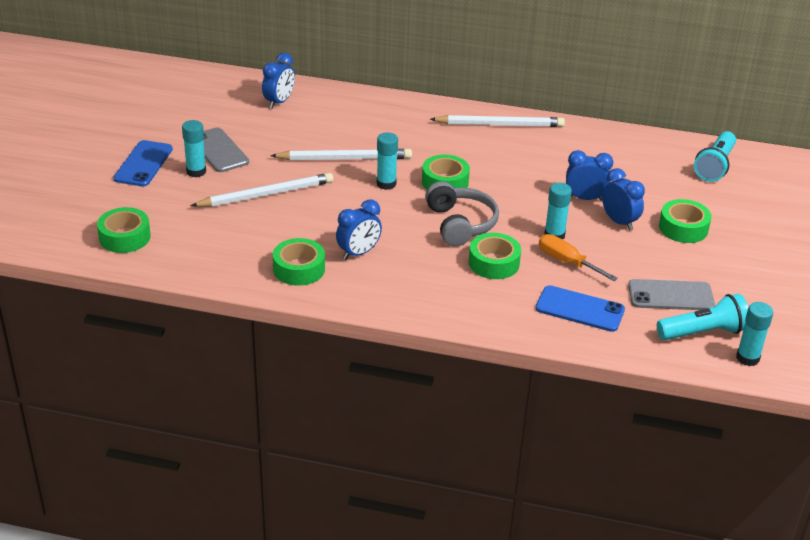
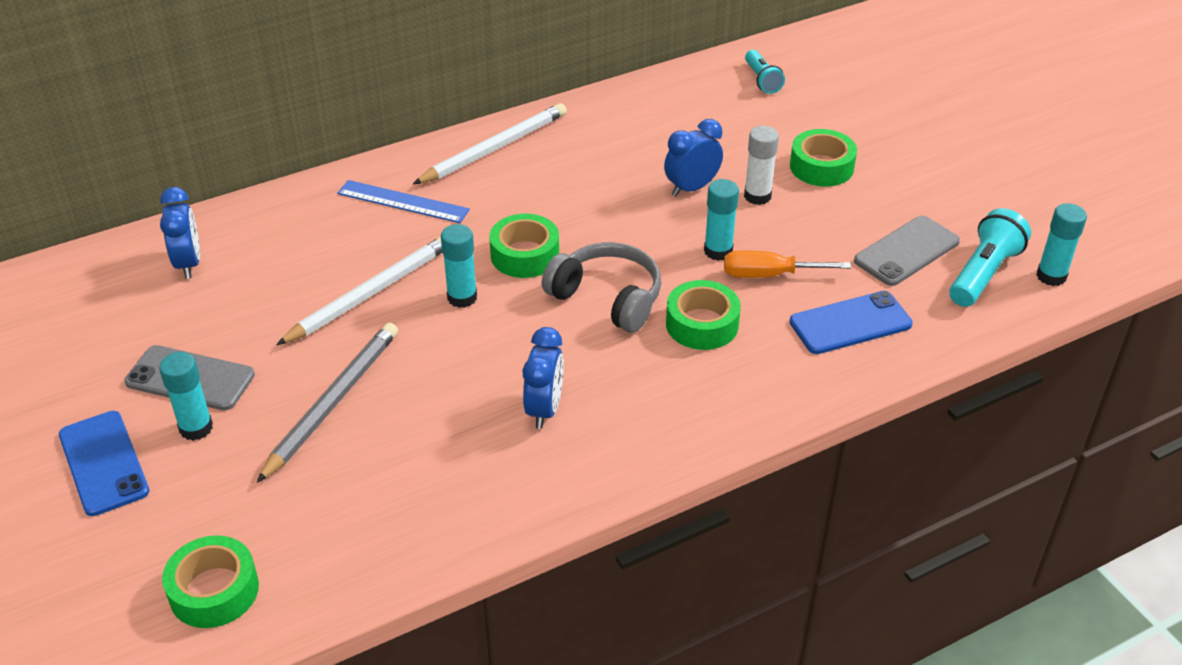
camera: 40 degrees left, 5 degrees up
(266, 194) = (332, 402): white pencil -> grey pencil
(299, 269) = (502, 478): green tape -> none
(416, 126) = (403, 202): none -> blue ruler
(619, 222) = (757, 196): blue clock -> white glue stick
(715, 166) = (762, 80): turquoise flashlight -> turquoise flashlight, size x0.64

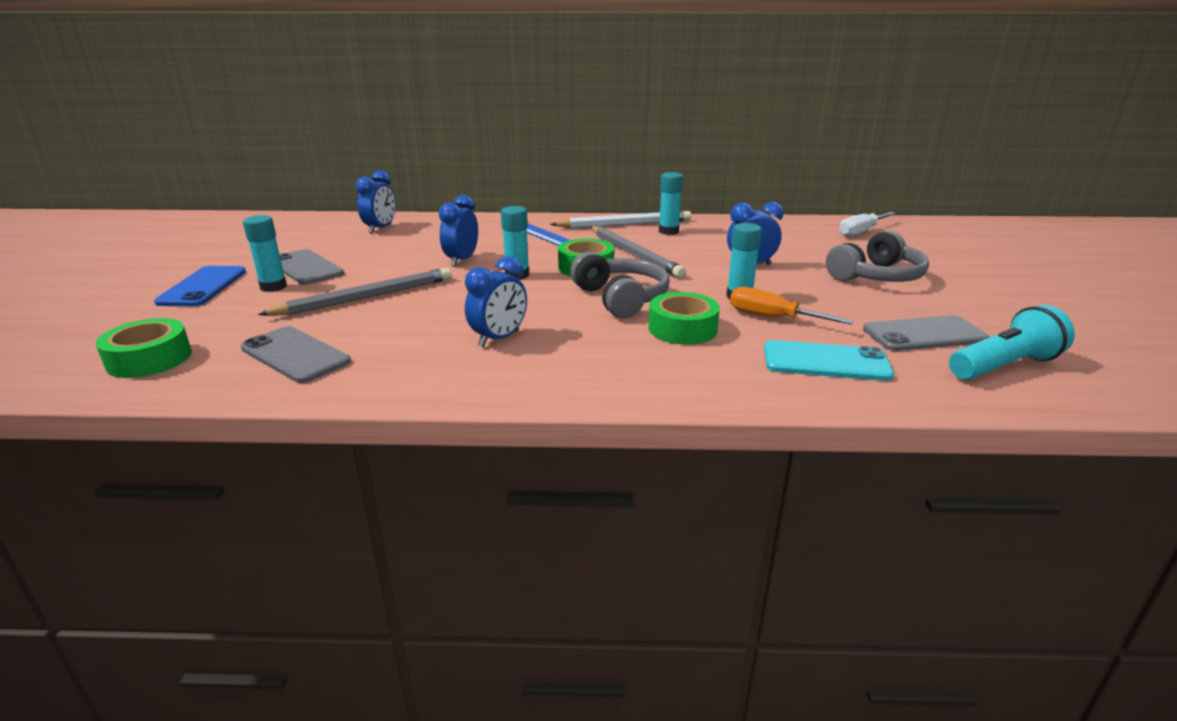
camera: 30 degrees right, 15 degrees down
(365, 517) = (295, 355): none -> grey phone
(370, 293) = (462, 260): white pencil -> blue clock
(556, 210) = (634, 254): none -> grey pencil
(757, 196) = (803, 279): white glue stick -> none
(762, 80) = (860, 232): turquoise flashlight -> white screwdriver
(821, 167) = (876, 276): green tape -> grey headphones
(850, 323) = (826, 362): blue phone -> turquoise phone
(1051, 276) = (1091, 387): turquoise glue stick -> turquoise glue stick (668, 231)

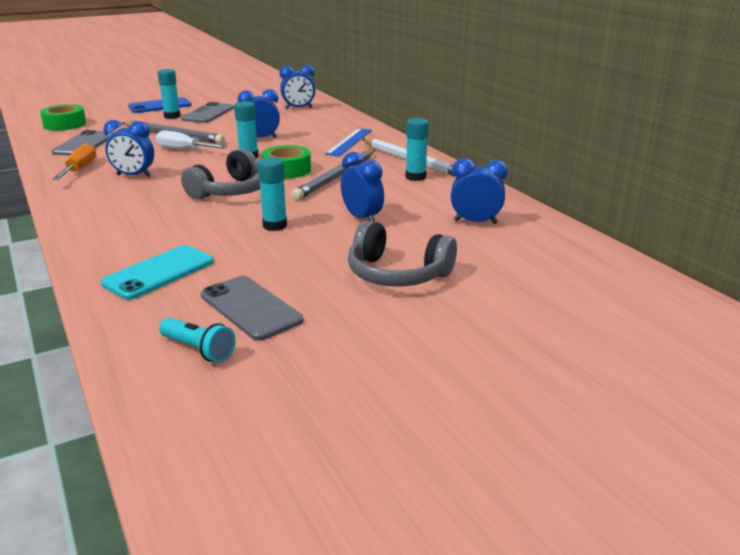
camera: 60 degrees right, 0 degrees up
(682, 329) = (189, 218): green tape -> none
(772, 317) = (237, 243): orange screwdriver -> orange screwdriver (80, 169)
(789, 236) = (475, 222): none -> blue clock
(826, 362) = (159, 272): turquoise phone -> turquoise phone turned 60 degrees clockwise
(860, 232) = (550, 253): white screwdriver -> white screwdriver (184, 150)
(1003, 366) = (198, 350): turquoise flashlight -> turquoise flashlight, size x0.64

